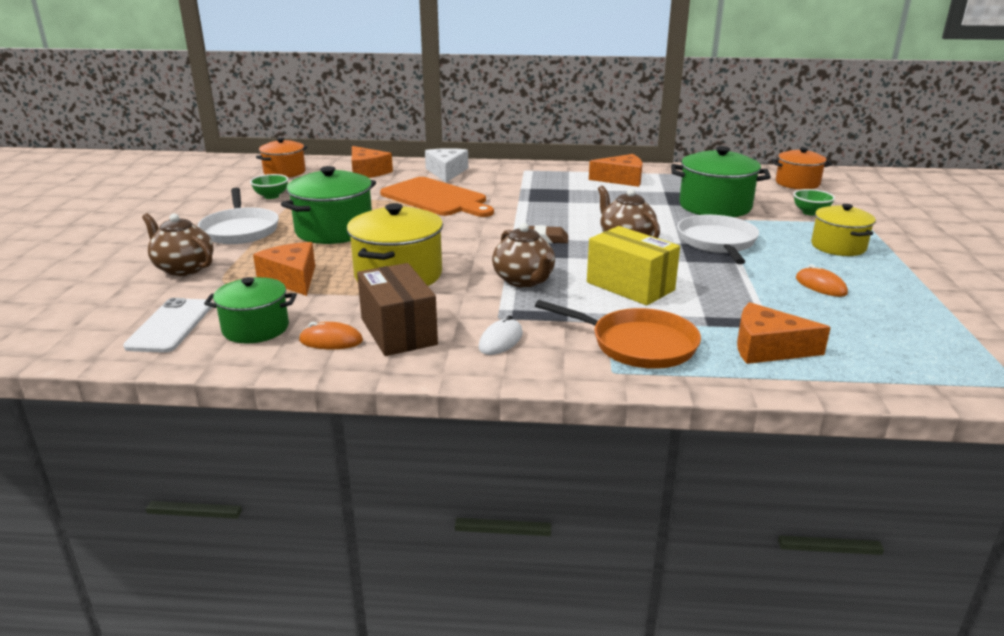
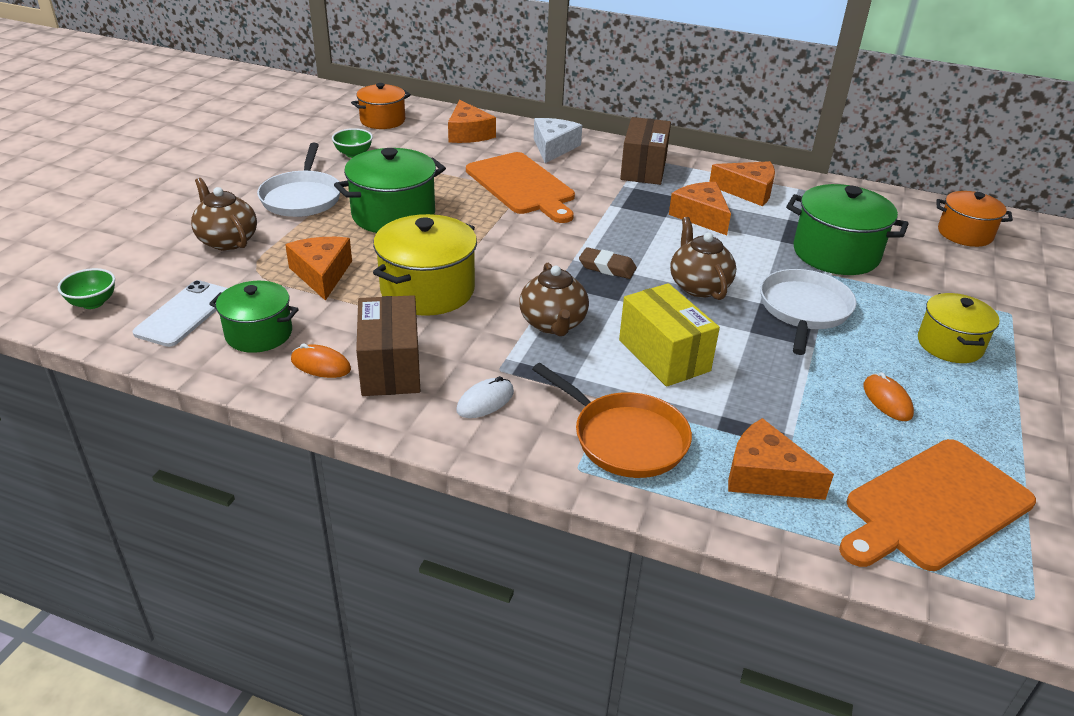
camera: 15 degrees right, 10 degrees up
(529, 176) = (643, 168): none -> brown box
(596, 198) = (701, 216): none -> orange cheese
(810, 212) = (950, 284): green bowl -> green bowl (93, 303)
(906, 344) = (934, 506): none -> orange cutting board

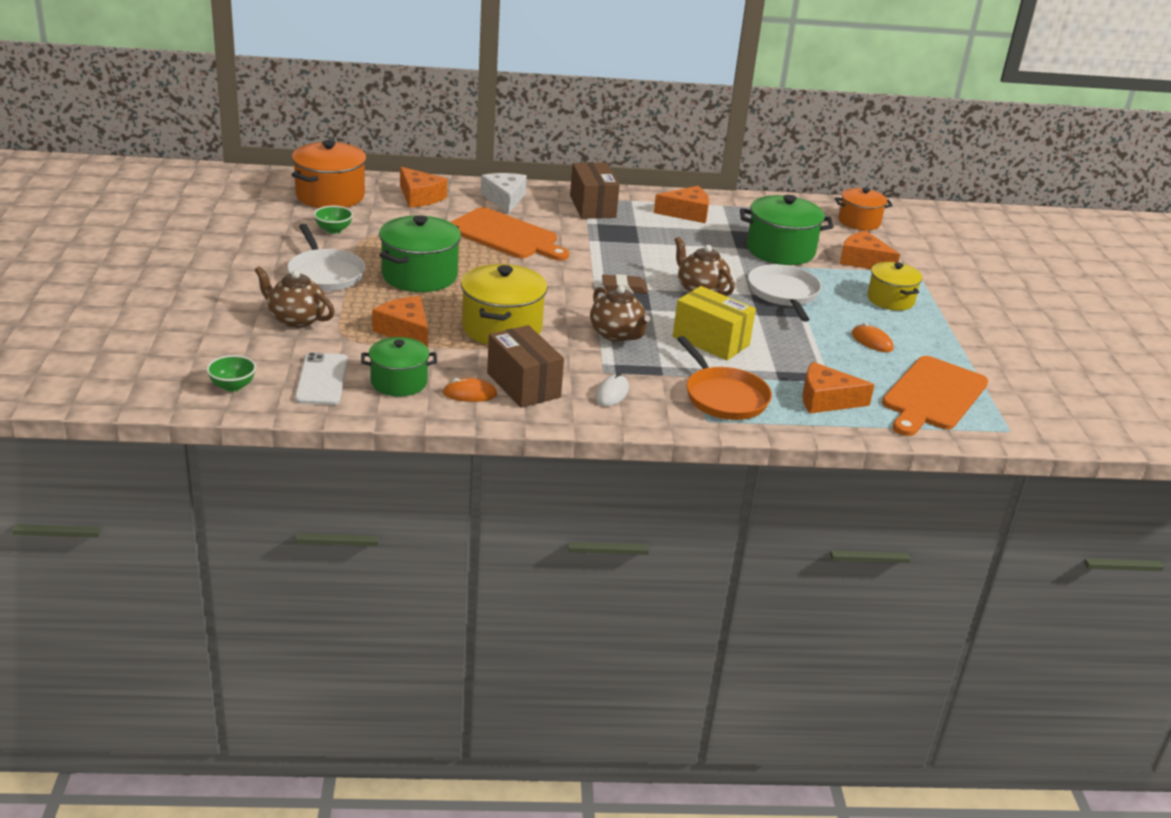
camera: 25 degrees left, 5 degrees down
(382, 120) = (330, 196): orange pot -> orange pot, size x1.54
(625, 438) = (724, 397): orange pan -> orange pan turned 45 degrees clockwise
(701, 216) = (665, 238): orange cheese -> orange cheese (863, 261)

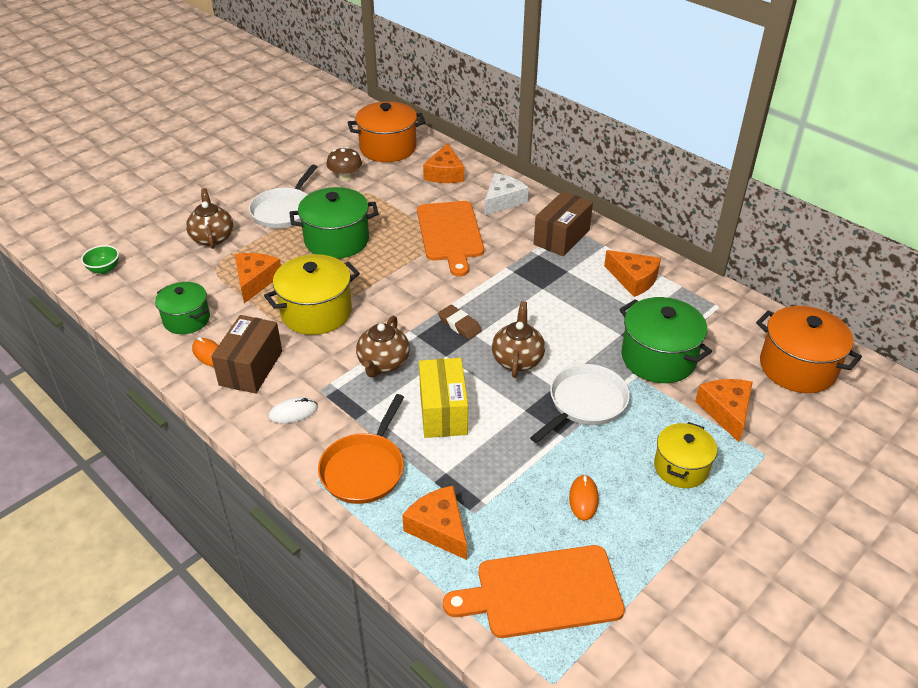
camera: 50 degrees right, 10 degrees up
(322, 379) = (152, 292): white phone -> none
(333, 230) = (345, 177): green bowl -> brown mushroom
(859, 222) = (797, 367): orange pot -> orange pot, size x1.54

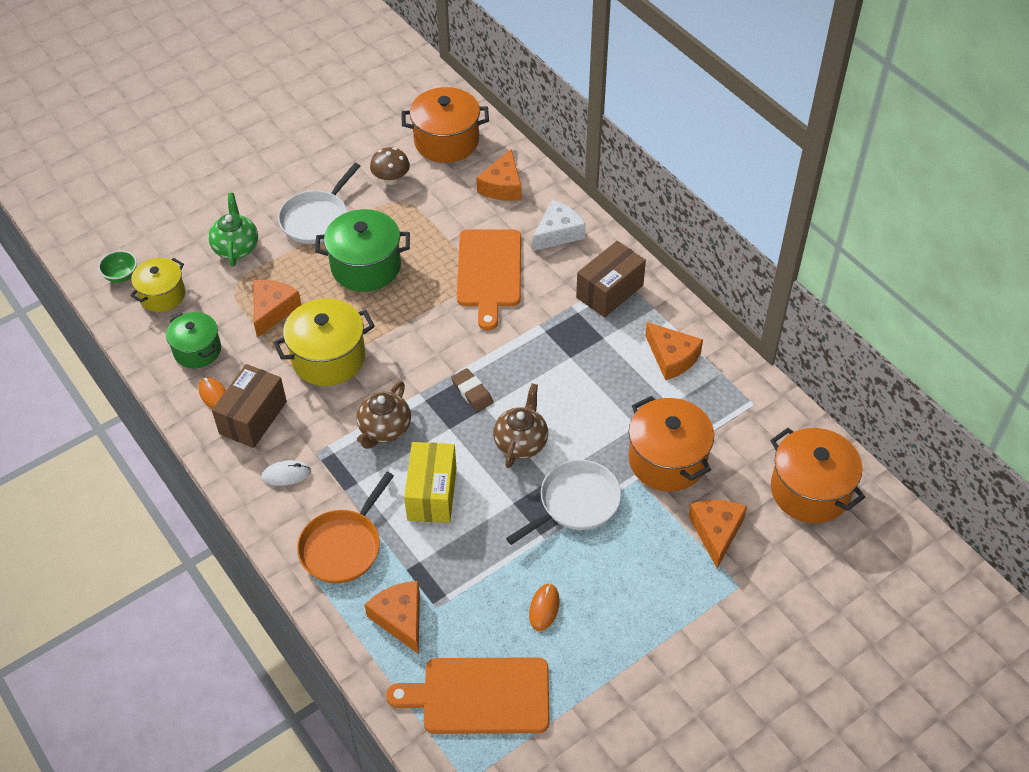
camera: 10 degrees right, 10 degrees up
(212, 237) = (236, 247): brown teapot -> green teapot
(658, 358) = (667, 460): green pot -> orange pot
(681, 467) = (649, 588): yellow pot -> yellow pot (162, 295)

